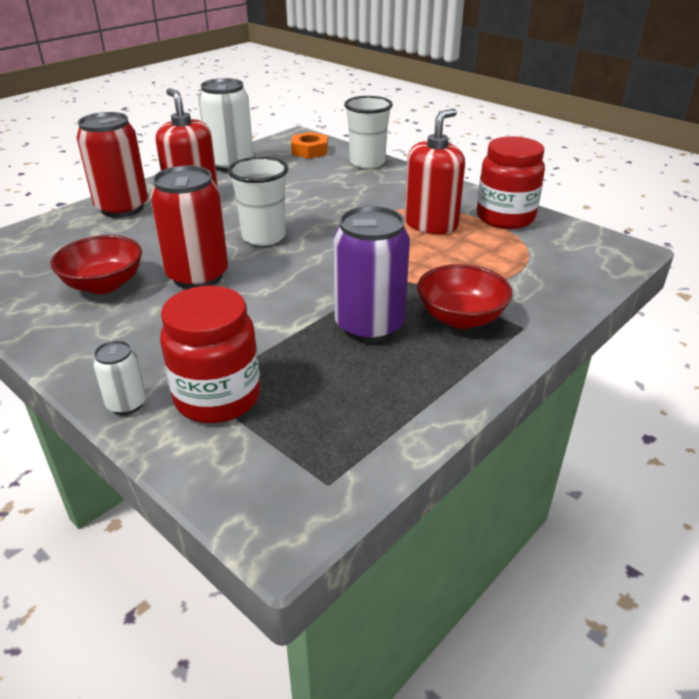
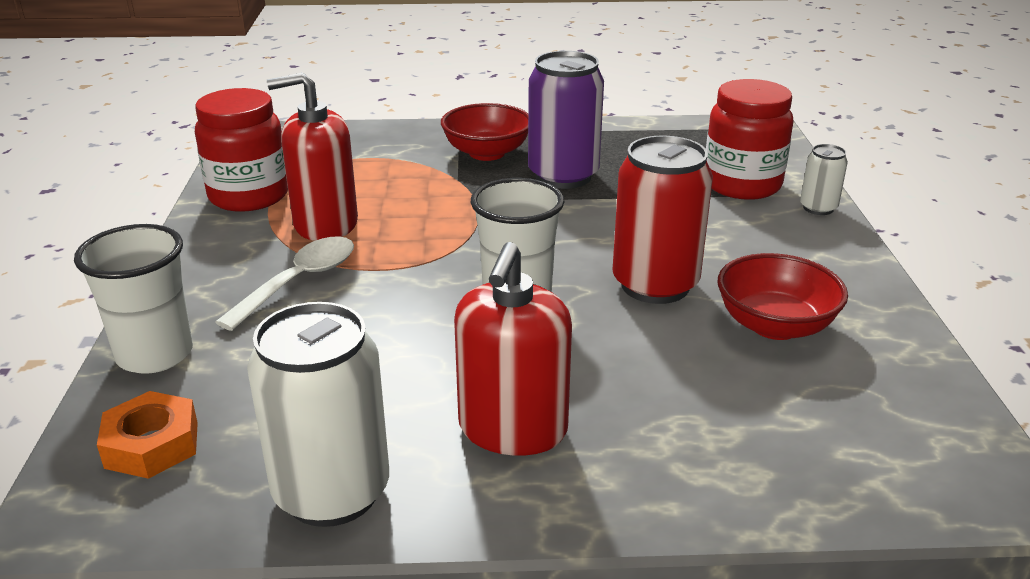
camera: 135 degrees left, 5 degrees down
(122, 208) = (649, 470): red can -> none
(377, 200) = (299, 282): none -> white spoon

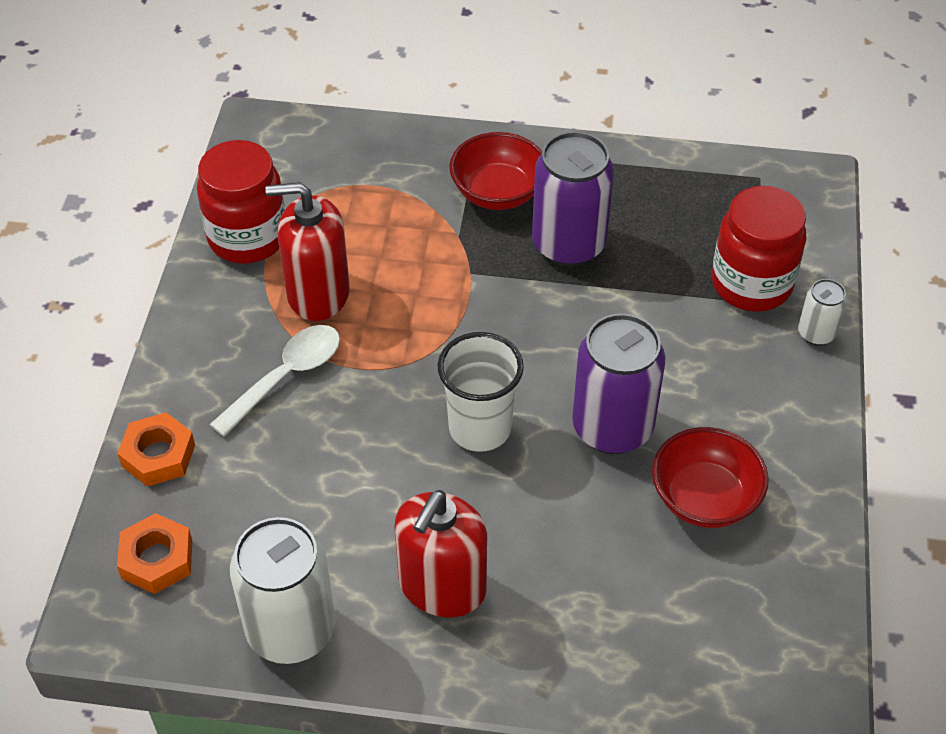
camera: 10 degrees right, 20 degrees up
(155, 354) = (158, 455): white cup -> orange nut
(655, 285) = (612, 427): red can -> purple can

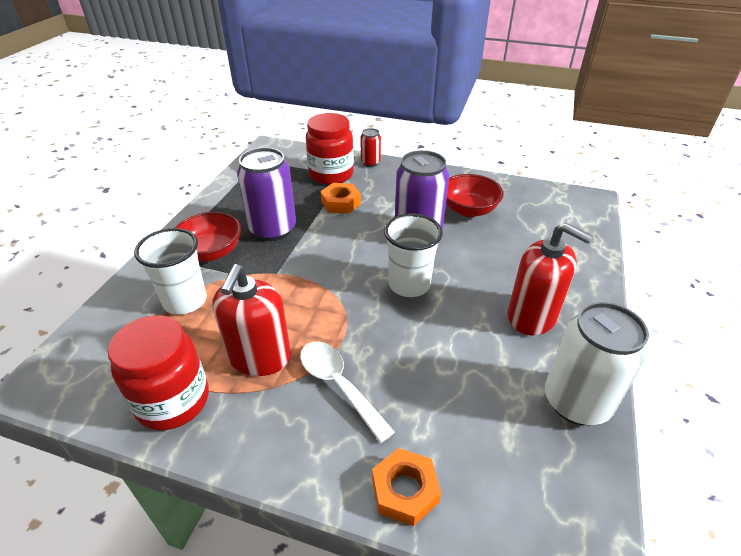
camera: 80 degrees left, 10 degrees down
(157, 559) = (518, 497): orange nut -> orange nut (341, 203)
(397, 197) = (185, 301): none -> white cup
(816, 333) = (370, 162): white can -> red can

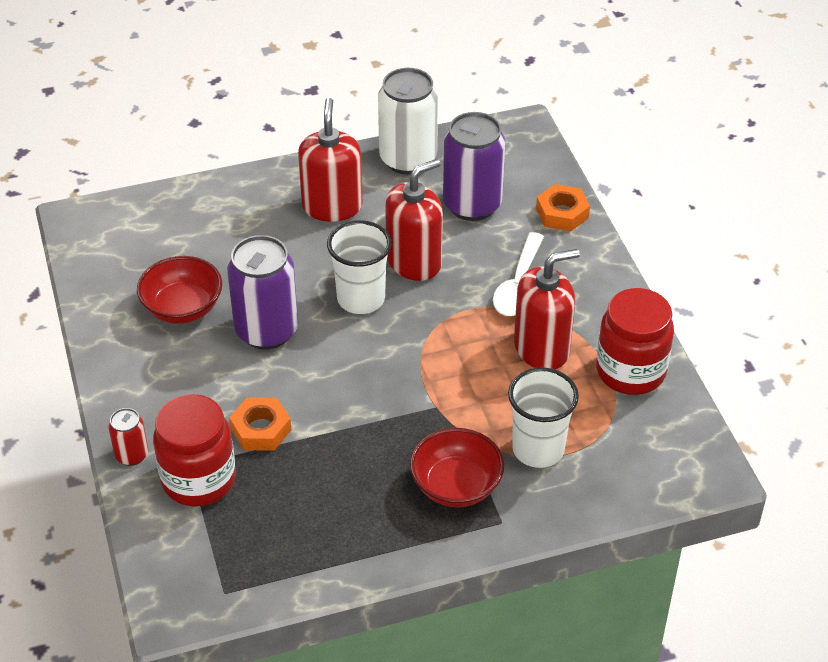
camera: 125 degrees left, 5 degrees up
(273, 229) = (369, 459): purple can -> purple can (472, 205)
(425, 332) = (414, 262): none -> red soap dispenser

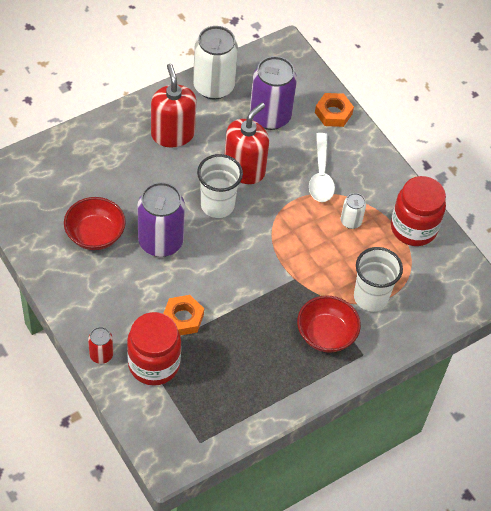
camera: 20 degrees left, 10 degrees up
(541, 348) = (351, 221): red soap dispenser -> white can

